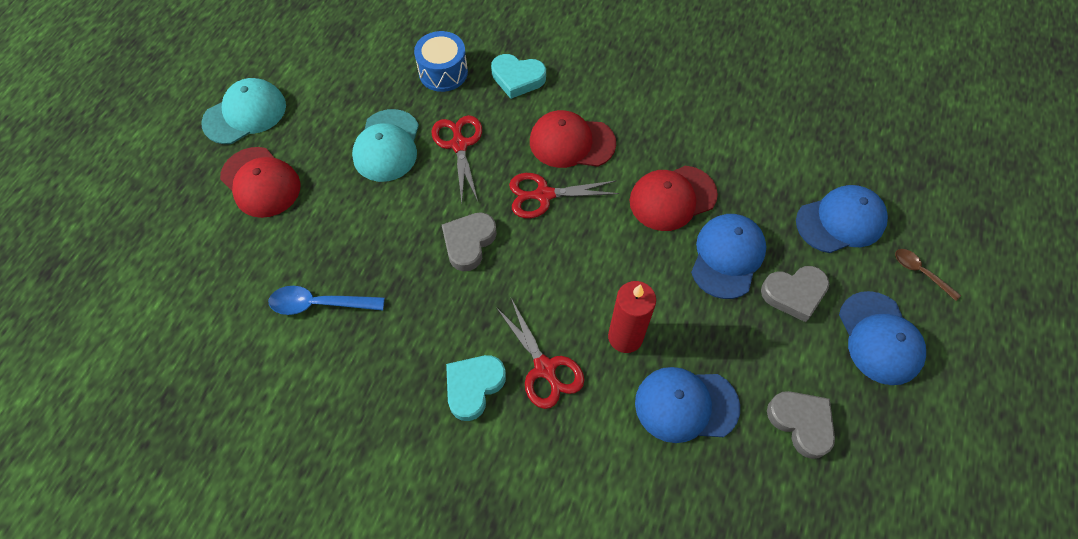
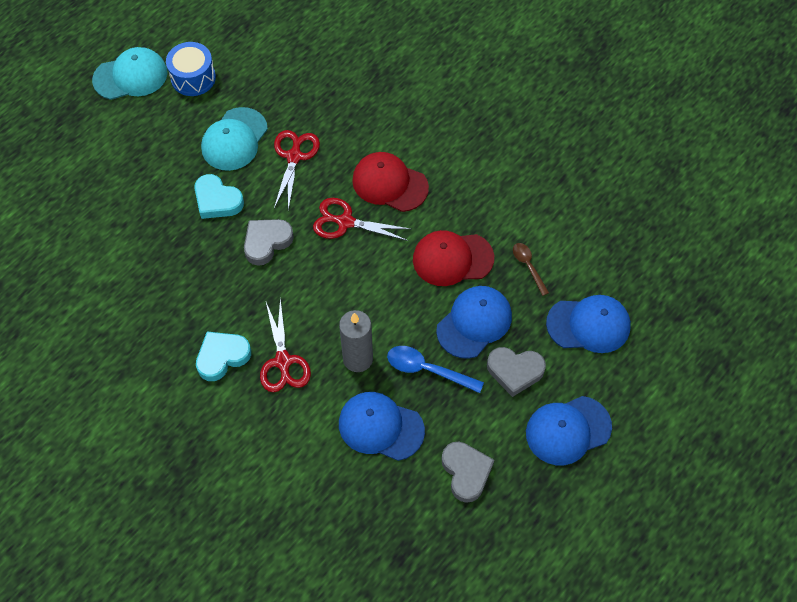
camera: 20 degrees right, 0 degrees up
(260, 182) = (122, 139): red cap -> none
(320, 304) = (131, 254): blue spoon -> blue spoon (428, 370)
(443, 72) = (308, 87): blue drum -> blue drum (193, 78)
(517, 78) = (369, 112): turquoise heart -> turquoise heart (217, 200)
(625, 337) = (358, 359): red candle -> grey candle
(880, 338) = (568, 430): blue cap -> blue cap turned 60 degrees clockwise
(920, 272) = (634, 390): brown spoon -> brown spoon (528, 266)

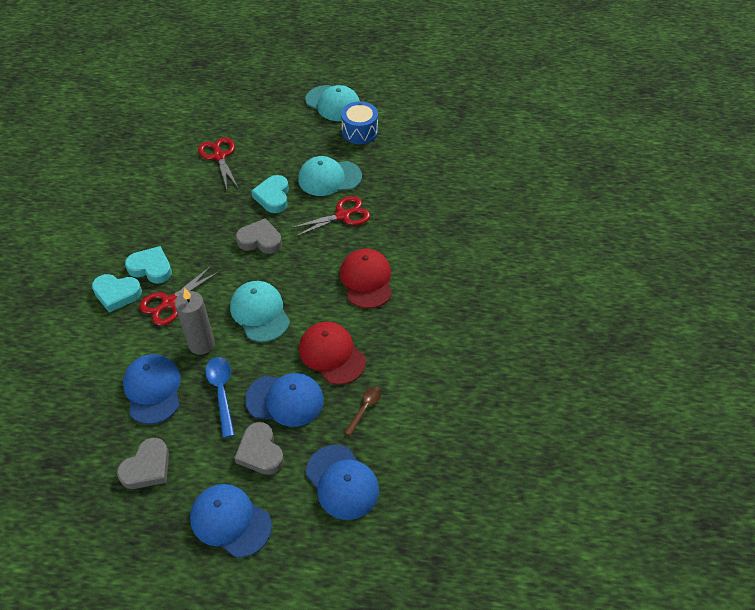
camera: 55 degrees right, 10 degrees down
(232, 404) = (117, 294): none -> turquoise heart
(345, 222) = (312, 273): red scissors -> red scissors (219, 156)
(359, 290) = (260, 313): none -> turquoise cap

